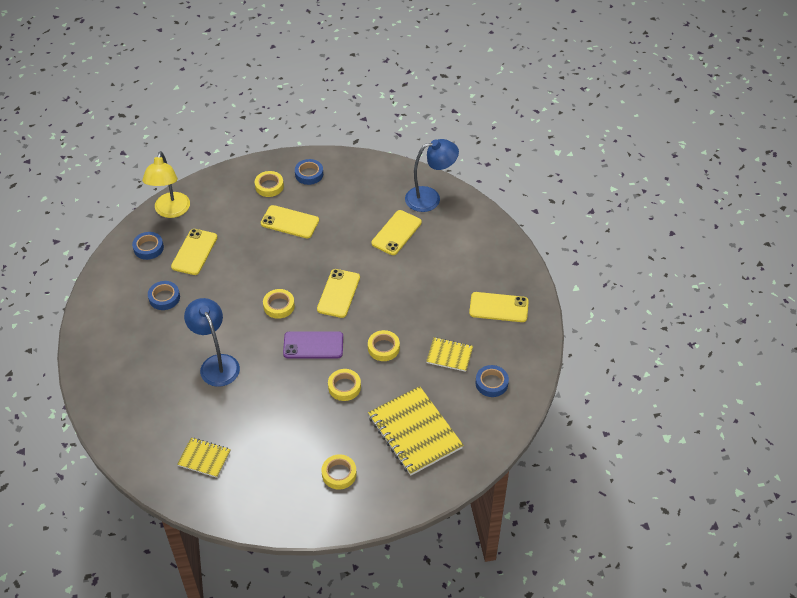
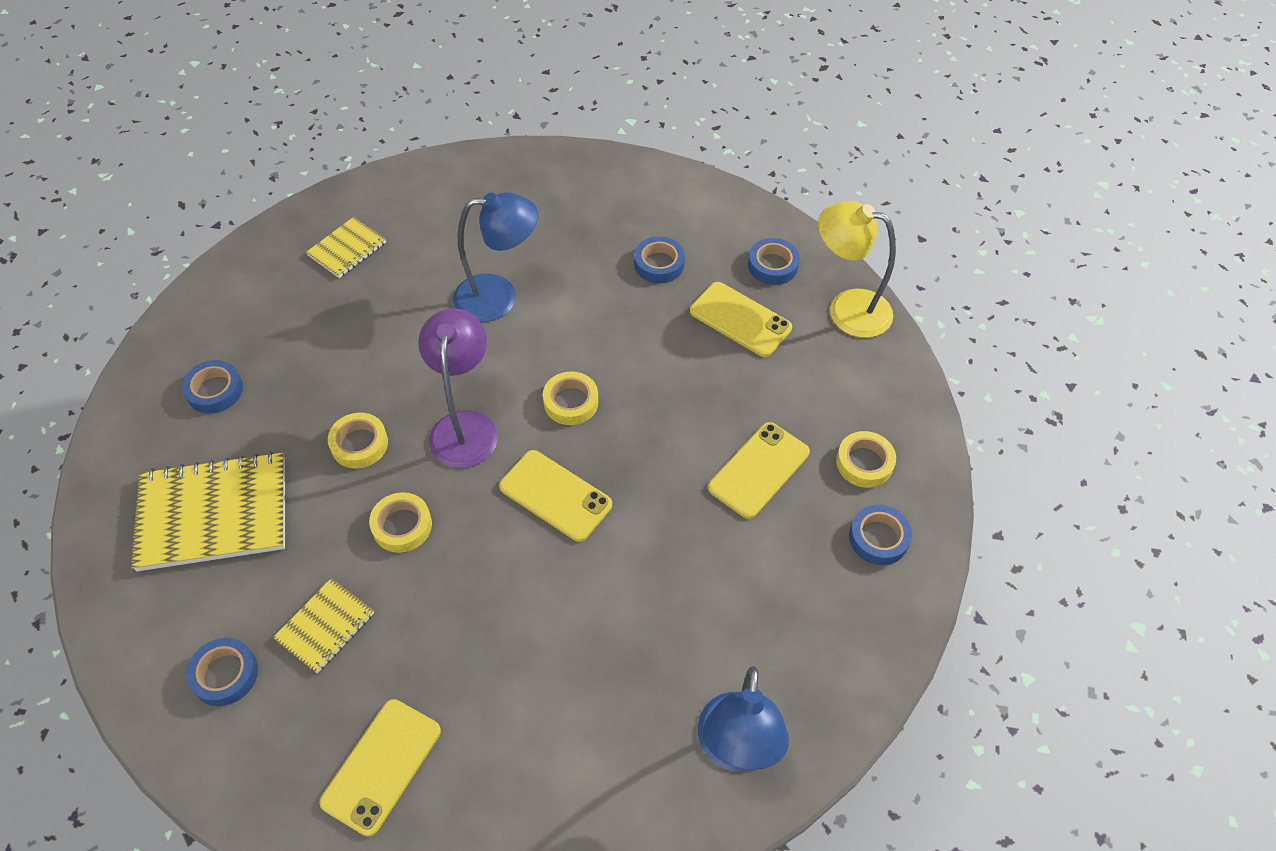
camera: 110 degrees right, 5 degrees up
(313, 345) = (465, 426): purple phone -> purple lamp
(339, 474) = (215, 390): yellow tape -> blue tape
(396, 233) = (661, 644): yellow phone -> none

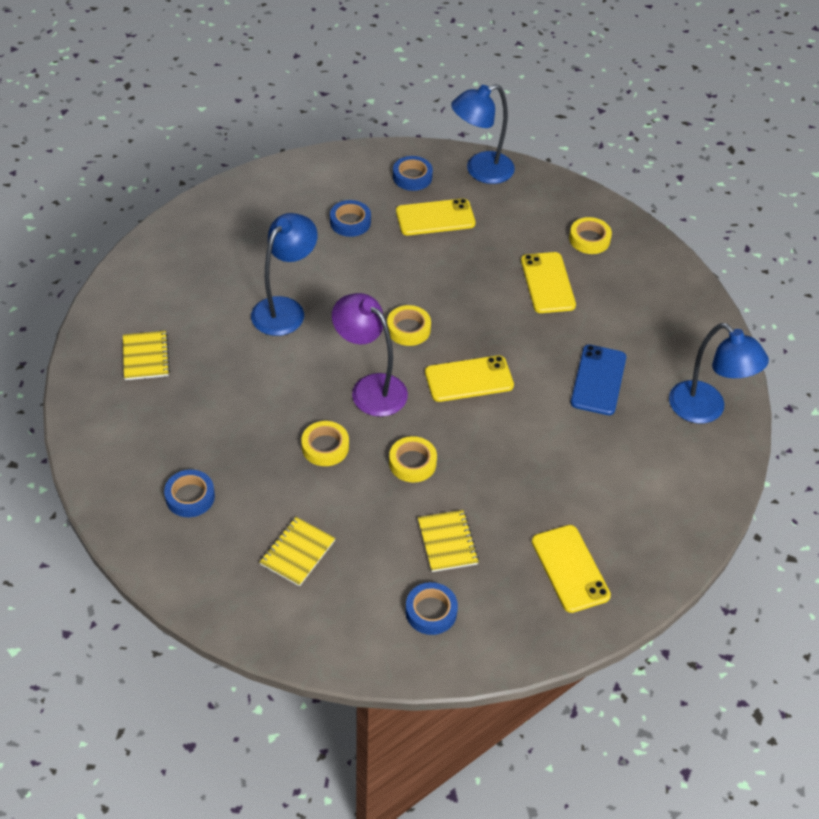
camera: 50 degrees left, 5 degrees down
(213, 513) = (297, 552): yellow notebook -> yellow notebook, size x0.53
(671, 611) = (598, 380): none -> blue phone
(847, 309) = (480, 171): yellow lamp -> blue lamp
(878, 538) = (641, 268): blue tape -> none

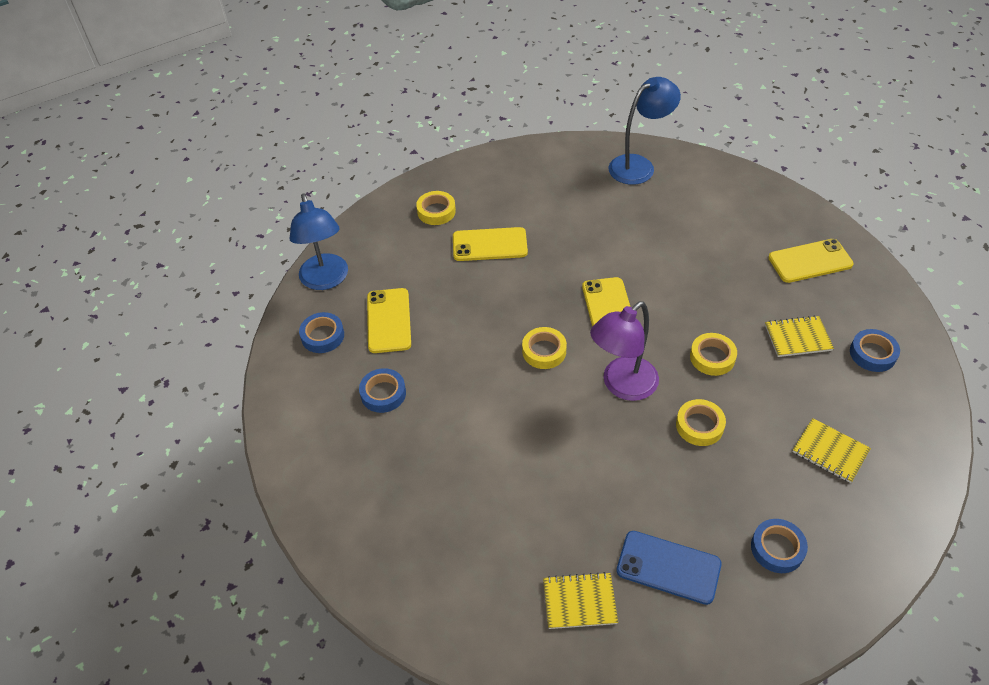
camera: 80 degrees left, 0 degrees up
(285, 309) = (510, 457): blue lamp -> none
(598, 380) = (608, 223): blue phone -> blue phone (668, 567)

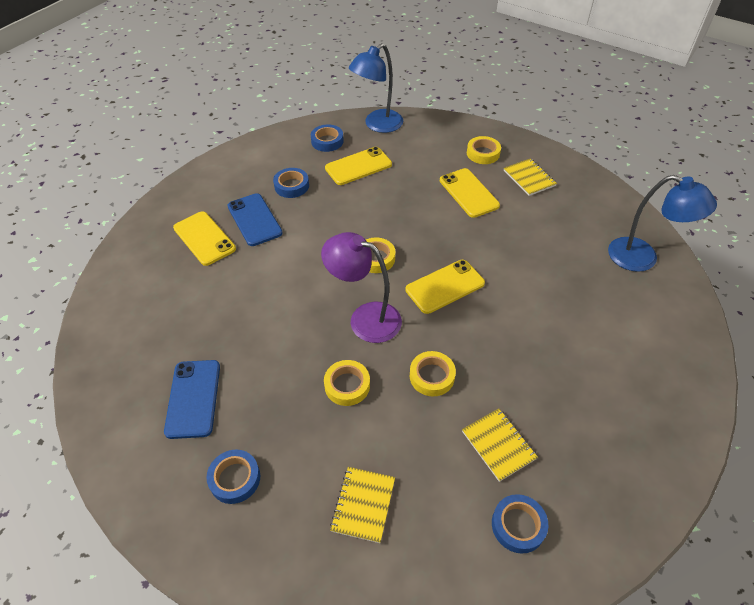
camera: 65 degrees right, 0 degrees up
(421, 446) = (254, 220): none -> blue phone
(579, 601) = (148, 348): yellow notebook -> yellow notebook (529, 178)
(810, 261) = (618, 435): yellow phone -> yellow phone (204, 238)

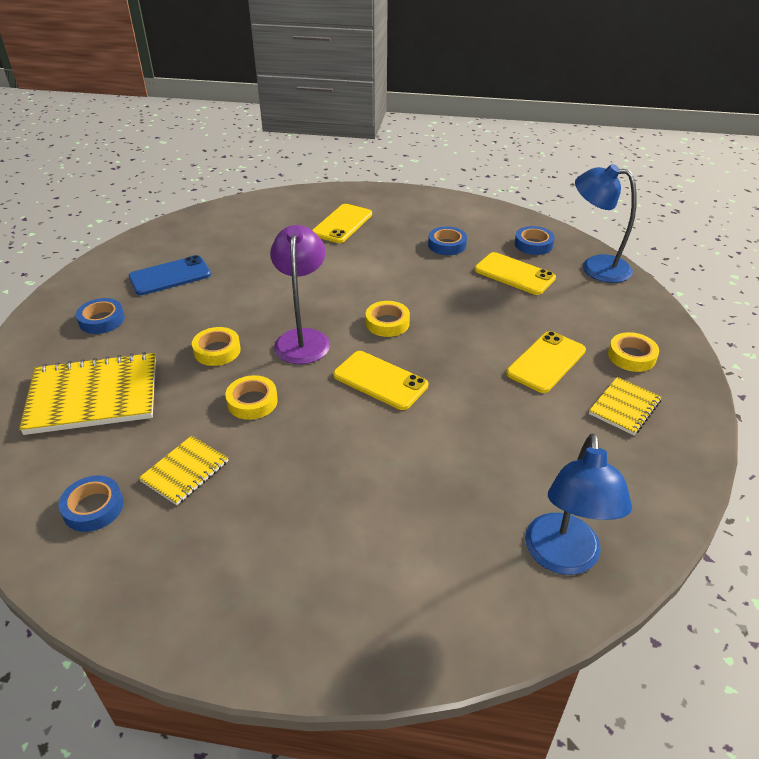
camera: 65 degrees right, 10 degrees down
(254, 220) = (385, 240): blue phone -> none
(363, 505) = (93, 396): yellow notebook -> yellow notebook, size x1.90

